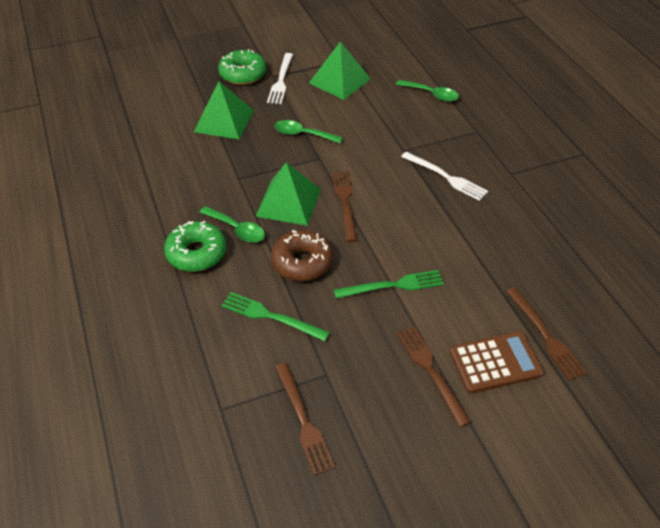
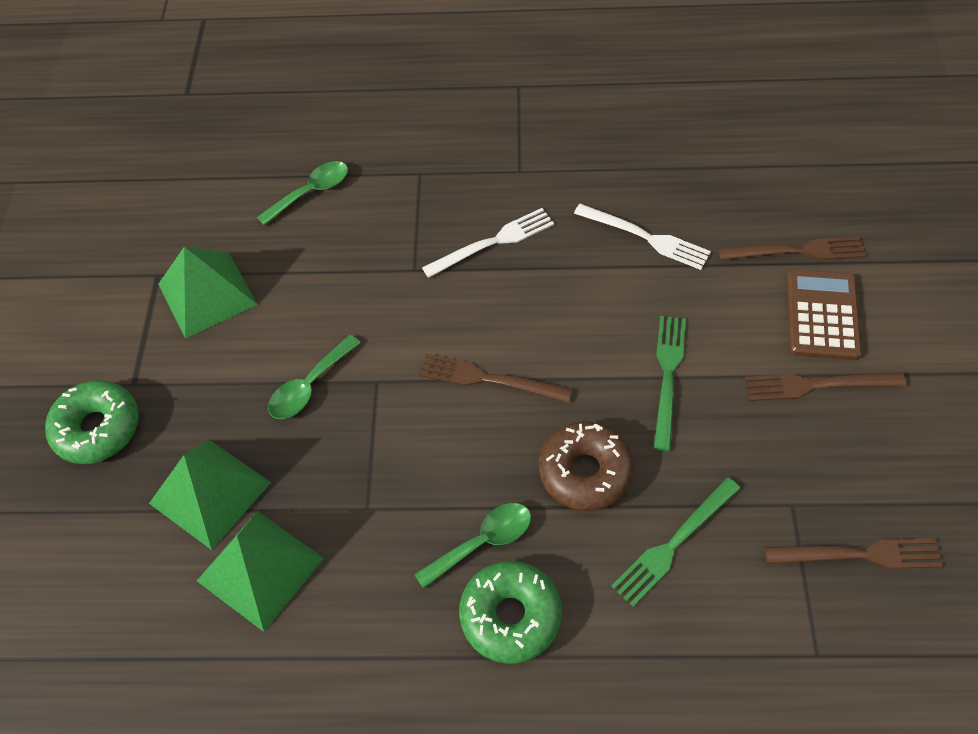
camera: 65 degrees left, 10 degrees up
(281, 80) = (153, 375): white fork -> white fork (645, 237)
(288, 202) = (455, 453): green pyramid -> green pyramid (260, 569)

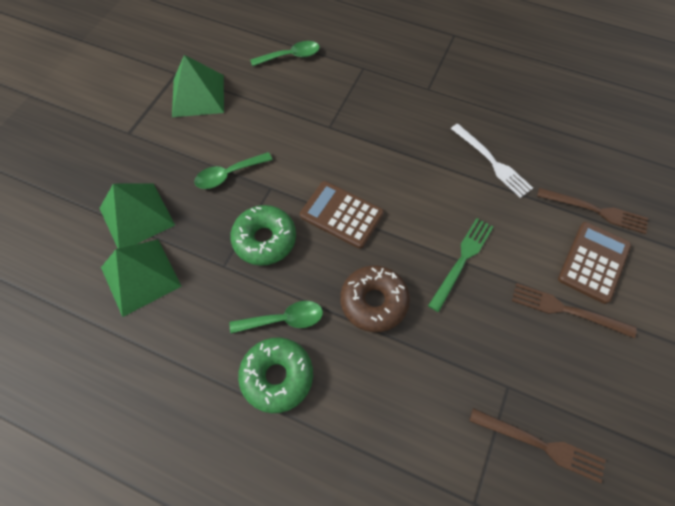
camera: 20 degrees right, 5 degrees up
(98, 428) = (95, 151): green donut -> green donut (264, 239)
(489, 379) = (341, 215): brown fork -> brown calculator
(493, 242) = (388, 128): white fork -> none
(674, 543) = (410, 377): green fork -> none

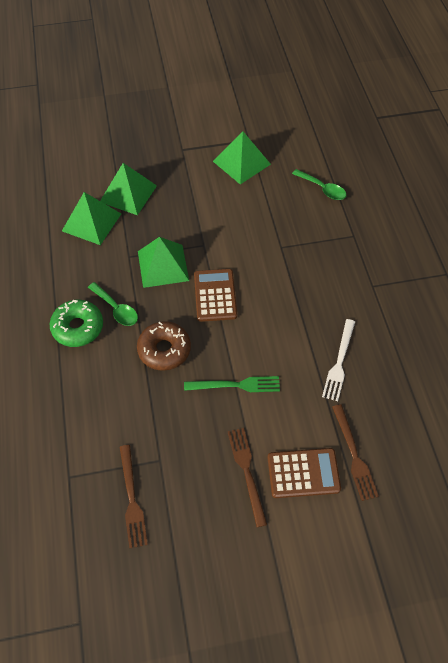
camera: 55 degrees right, 5 degrees down
(229, 174) = (195, 217): green spoon -> none
(264, 239) = (163, 265): green donut -> green pyramid

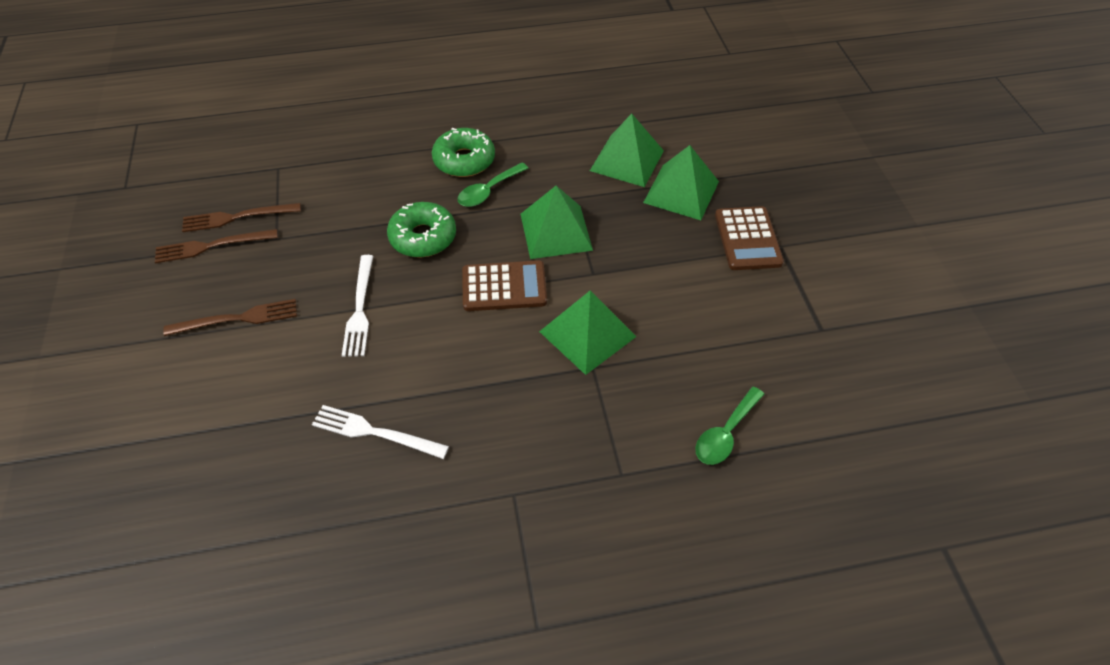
camera: 90 degrees right, 5 degrees down
(164, 350) = (423, 237): brown donut -> green donut
(235, 385) = (359, 308): green fork -> white fork
(241, 162) = (766, 319): green pyramid -> green pyramid (587, 334)
(303, 473) = (218, 378): brown calculator -> brown calculator (747, 239)
(354, 455) = (226, 439): brown fork -> brown fork (212, 246)

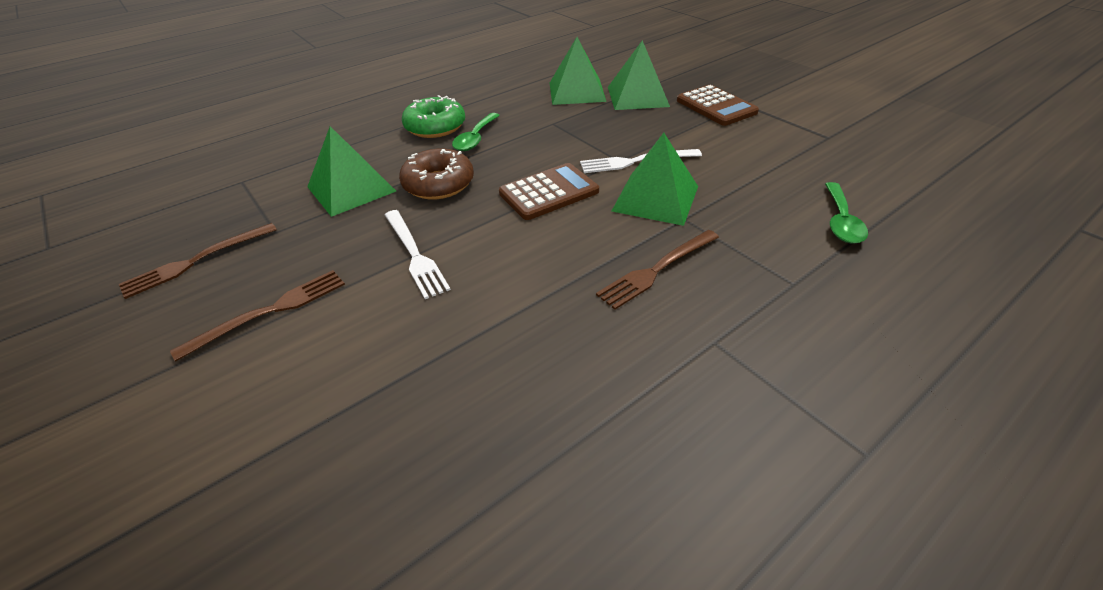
camera: 25 degrees left, 10 degrees down
(237, 217) = (216, 229): brown fork -> brown fork (657, 269)
(375, 432) = (518, 350): white fork -> white fork (636, 161)
(423, 237) = (439, 184): green donut -> brown donut
(556, 231) = (560, 145): green pyramid -> green pyramid (351, 189)

